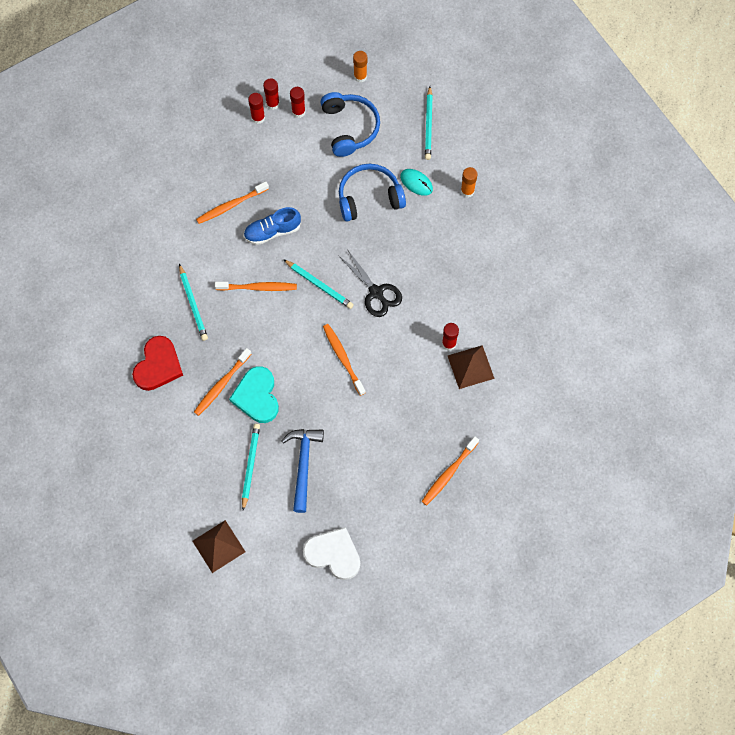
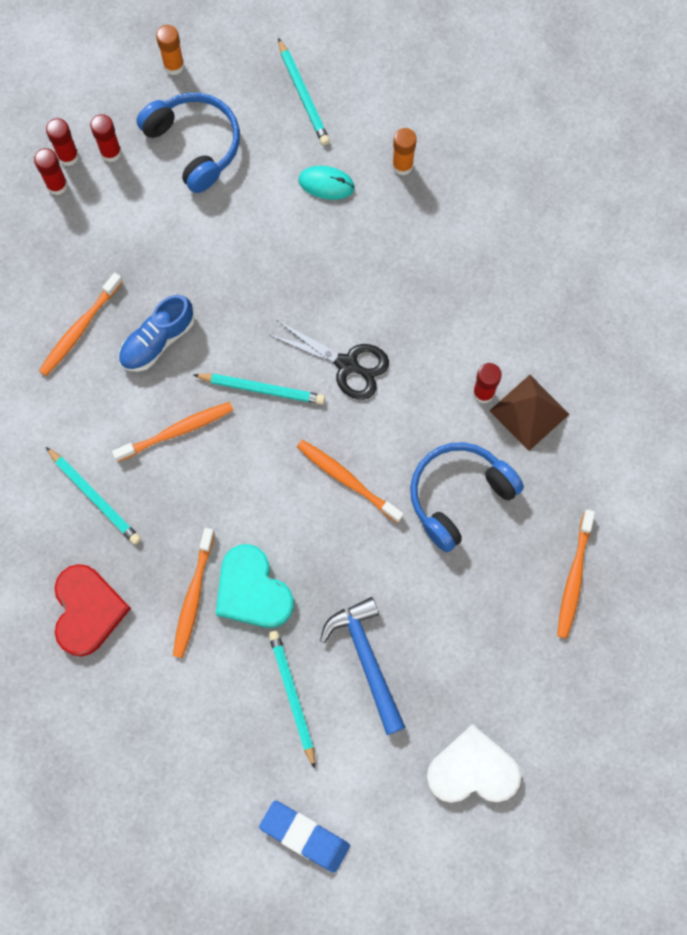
camera: 25 degrees left, 5 degrees up
(219, 546) = (304, 836): brown pyramid -> blue eraser
(369, 197) = (271, 233): blue headphones -> blue headphones (459, 496)

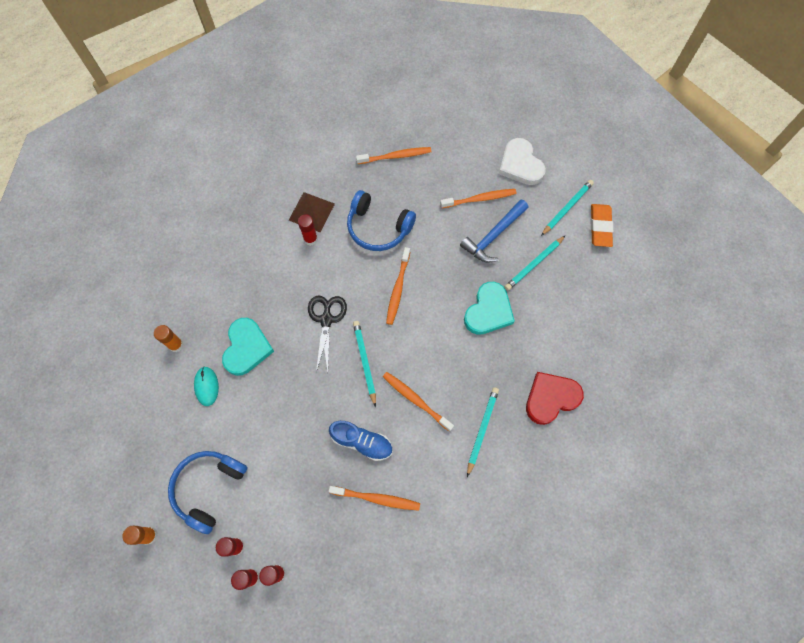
camera: 115 degrees left, 5 degrees down
(193, 597) = (510, 341): orange toothbrush -> orange toothbrush (480, 199)
(303, 95) = (143, 431): turquoise pencil -> turquoise pencil (567, 208)
(304, 836) = (600, 227): blue eraser -> orange eraser
(356, 249) = (246, 348): none -> turquoise heart

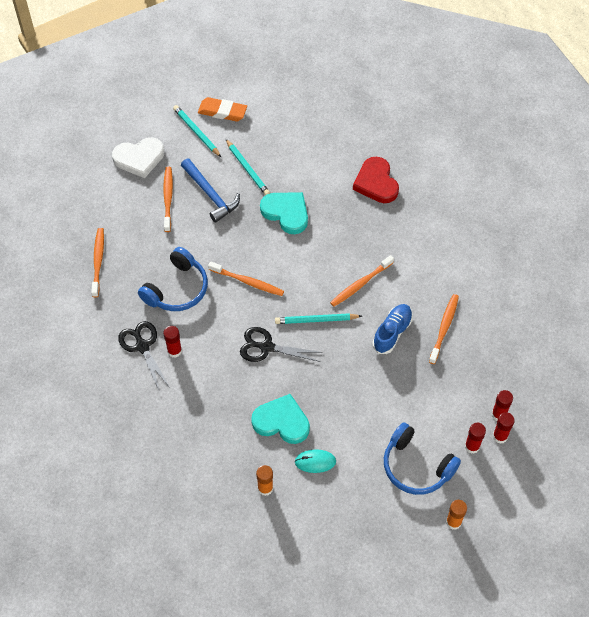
camera: 80 degrees left, 10 degrees down
(311, 211) = (142, 346): brown pyramid -> black scissors
(482, 429) = (395, 238): turquoise pencil -> none

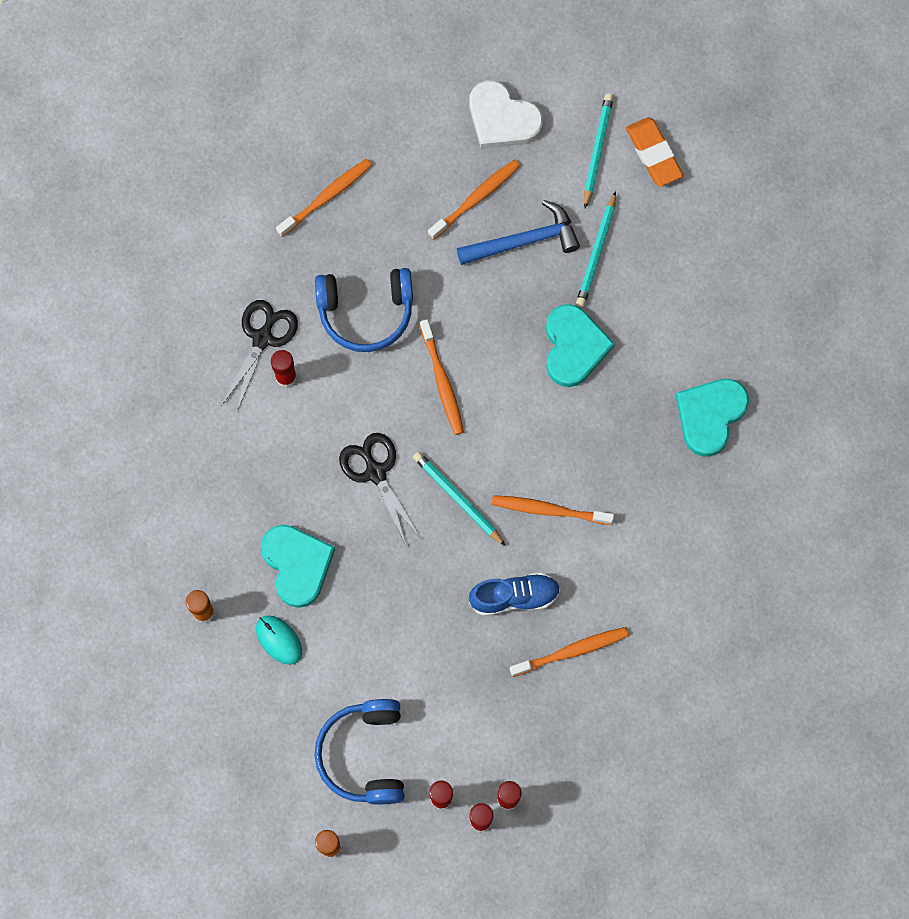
camera: 50 degrees right, 15 degrees up
(210, 194) = (523, 241): blue hammer -> blue hammer turned 120 degrees counterclockwise
(376, 183) = (710, 416): red heart -> turquoise heart

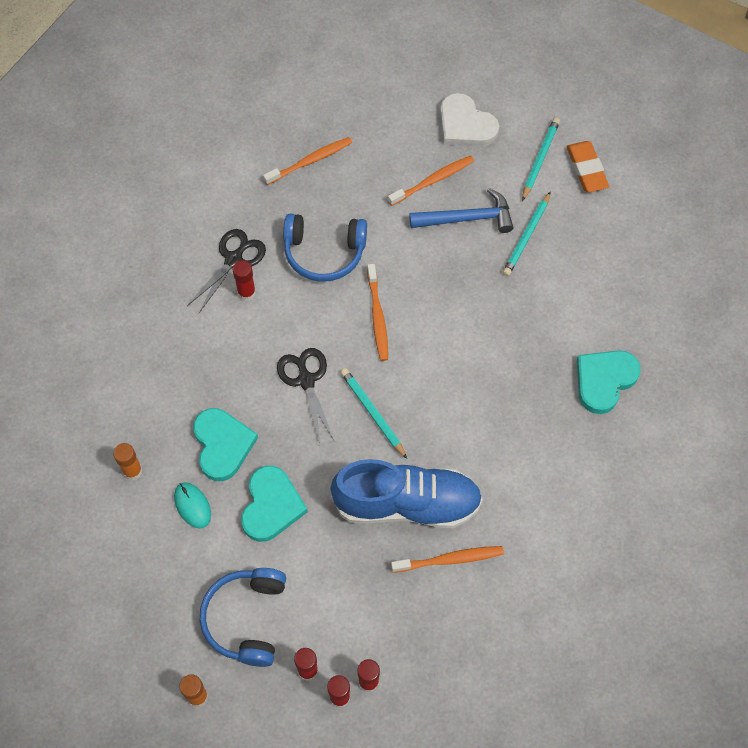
camera: 10 degrees right, 10 degrees down
(514, 597) = (407, 504): blue shoe -> blue shoe, size x1.80
(548, 510) = (450, 435): orange toothbrush -> none
(574, 347) = (495, 307): turquoise heart -> turquoise heart (271, 506)

